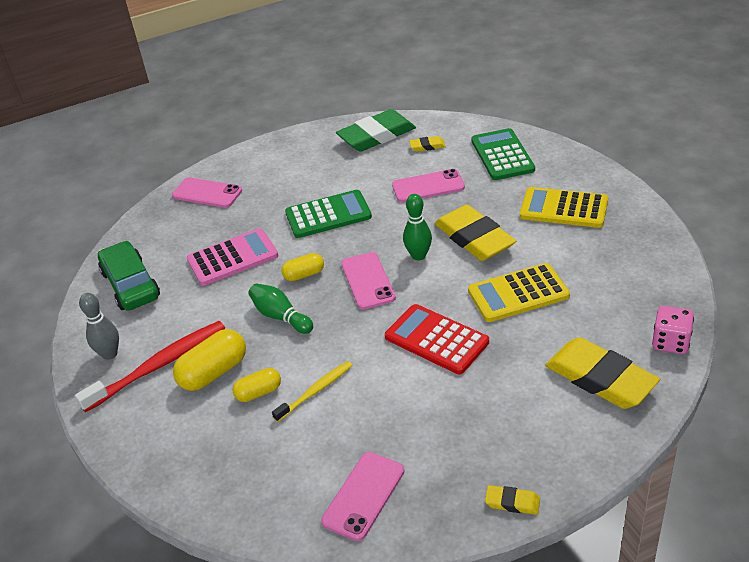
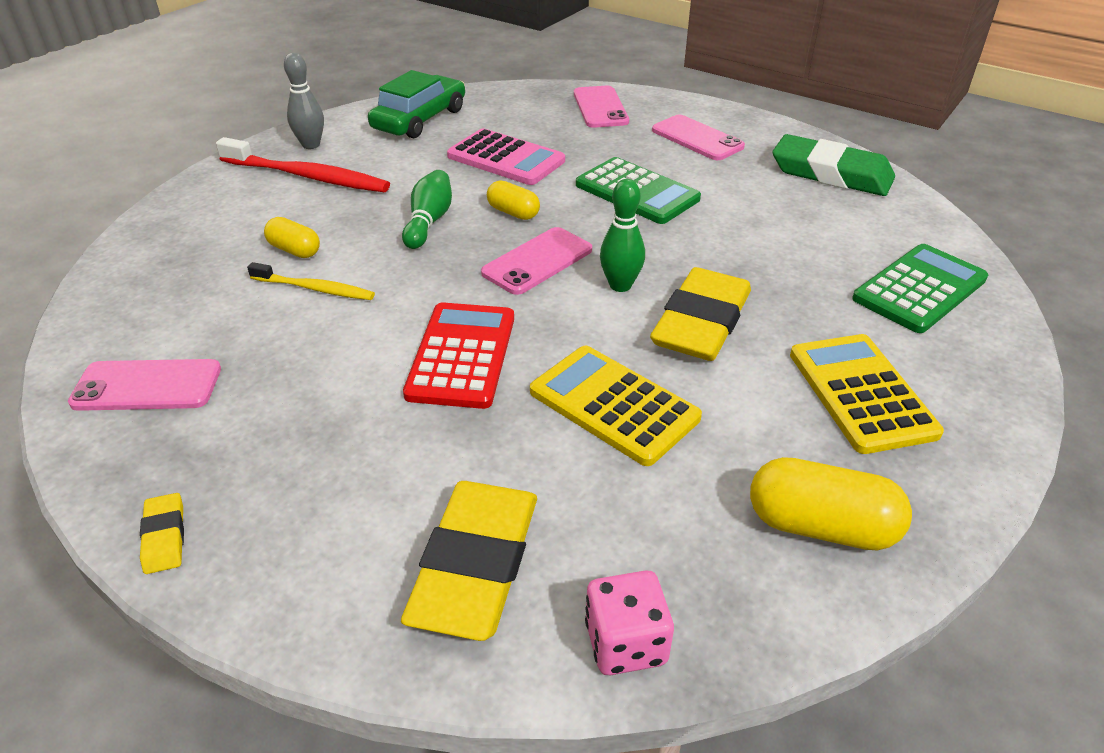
camera: 55 degrees right, 0 degrees up
(214, 372) = (313, 211): yellow capsule -> yellow capsule (821, 526)
(427, 146) = (858, 218): yellow eraser -> none
(428, 186) = (772, 247): pink phone -> pink phone (697, 138)

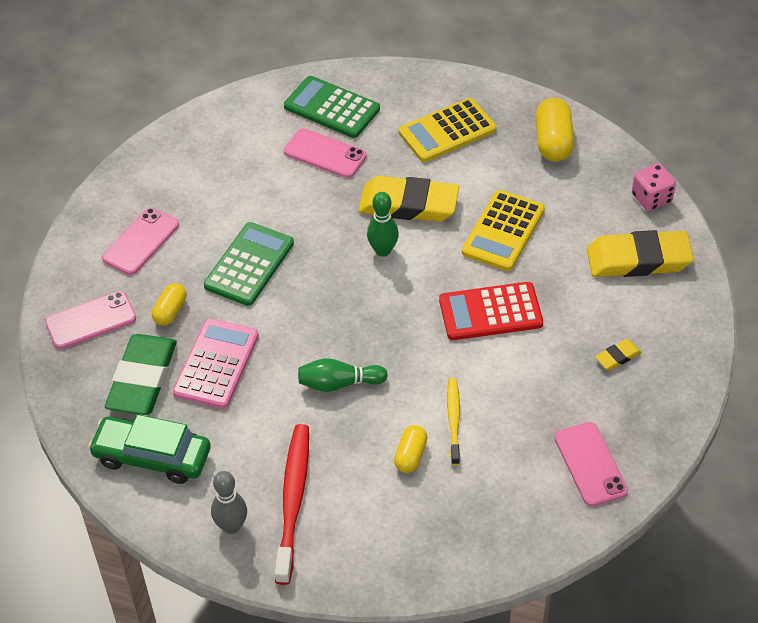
camera: 105 degrees left, 10 degrees up
(164, 537) = (687, 390): yellow eraser -> yellow eraser (617, 357)
(513, 212) = (307, 334): yellow capsule -> yellow capsule (170, 311)
(537, 261) = (370, 301): pink phone -> pink phone (325, 154)
(831, 173) = (183, 155): green eraser -> green eraser (142, 379)

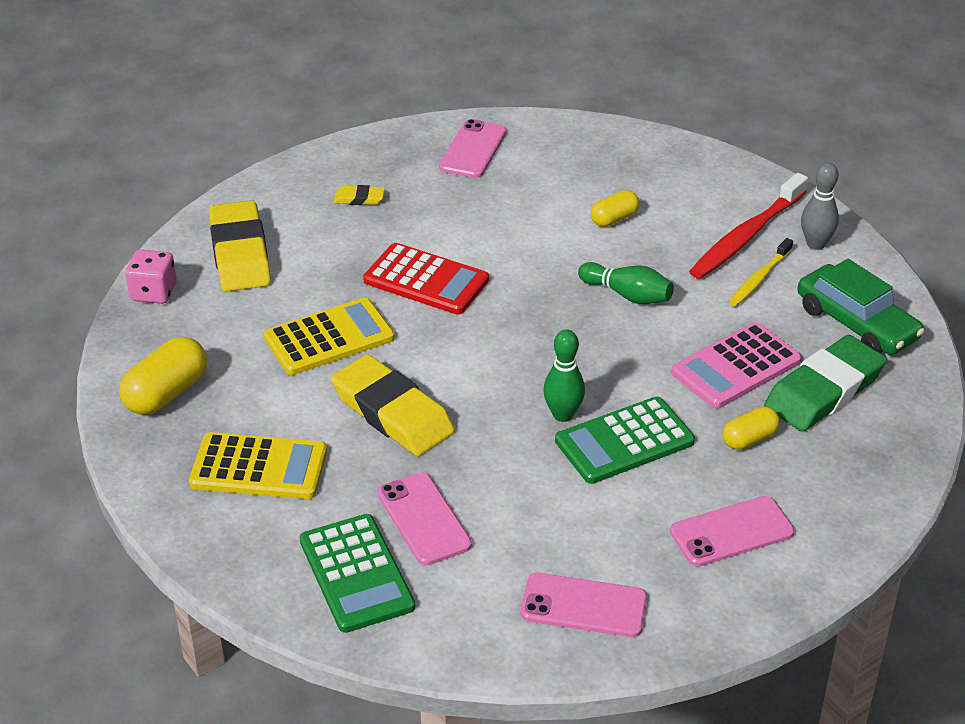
camera: 145 degrees left, 10 degrees down
(90, 320) = (847, 474): pink phone -> pink phone (583, 606)
(383, 250) = (468, 382): green bowling pin -> green bowling pin (563, 415)
(454, 420) = (551, 223): yellow toothbrush -> yellow toothbrush (759, 278)
(638, 259) = (240, 253): yellow eraser -> yellow eraser turned 45 degrees clockwise

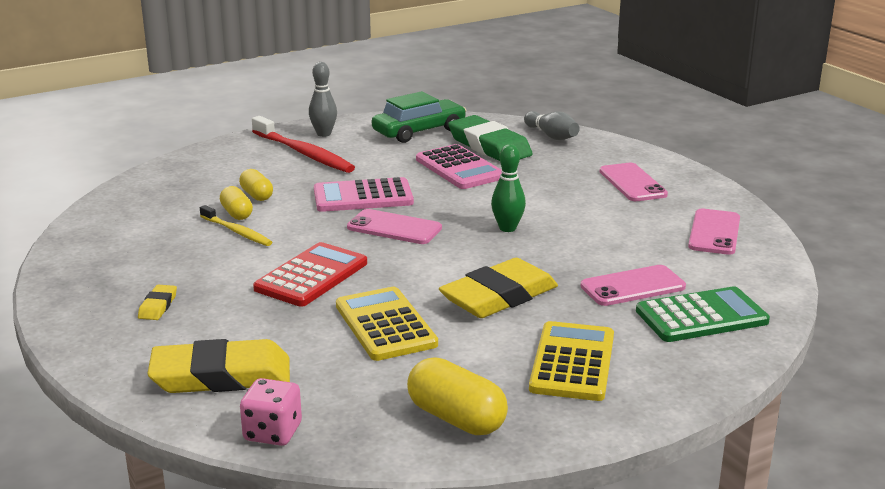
camera: 85 degrees left, 15 degrees down
(473, 150) = (109, 247): pink phone -> pink phone (394, 228)
(624, 442) = (540, 209): green calculator -> none
(627, 295) = (363, 197): green bowling pin -> pink calculator
(749, 439) = (538, 171): yellow capsule -> yellow capsule (236, 213)
(759, 278) = (358, 153): yellow toothbrush -> yellow toothbrush (236, 231)
(886, 451) = (551, 136): none -> grey bowling pin

